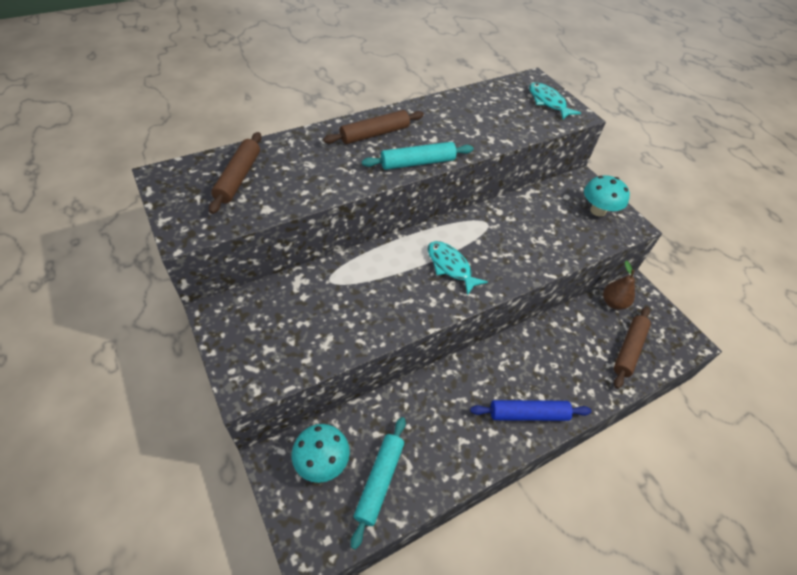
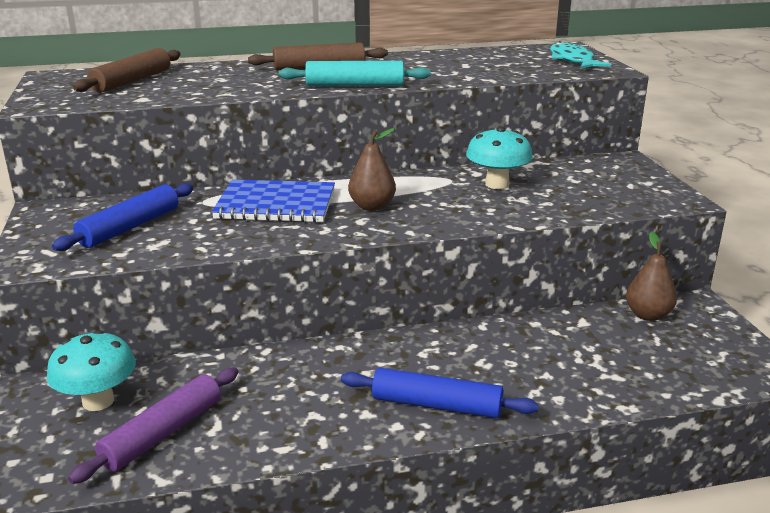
camera: 20 degrees right, 25 degrees down
(294, 324) = (130, 227): none -> blue rolling pin
(379, 481) = (163, 433): turquoise rolling pin -> purple rolling pin
(384, 275) = (276, 204): none -> blue notebook
(450, 266) = (372, 206): turquoise fish -> brown pear
(598, 211) = (629, 184): turquoise mushroom -> turquoise mushroom (497, 184)
(629, 349) = (650, 364): brown rolling pin -> none

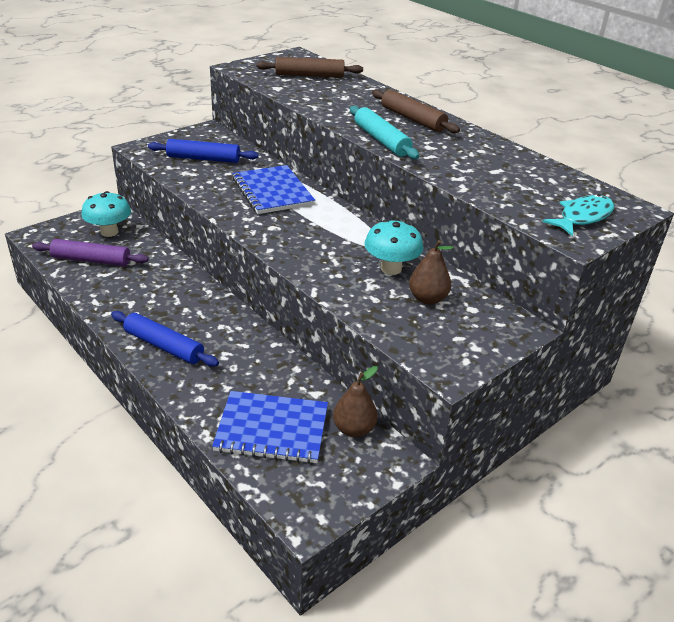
camera: 60 degrees right, 10 degrees up
(372, 206) = (299, 226): brown pear -> brown pear (427, 299)
(436, 405) = (164, 346): blue rolling pin -> blue rolling pin turned 45 degrees counterclockwise
(632, 361) = (272, 429): none -> blue notebook

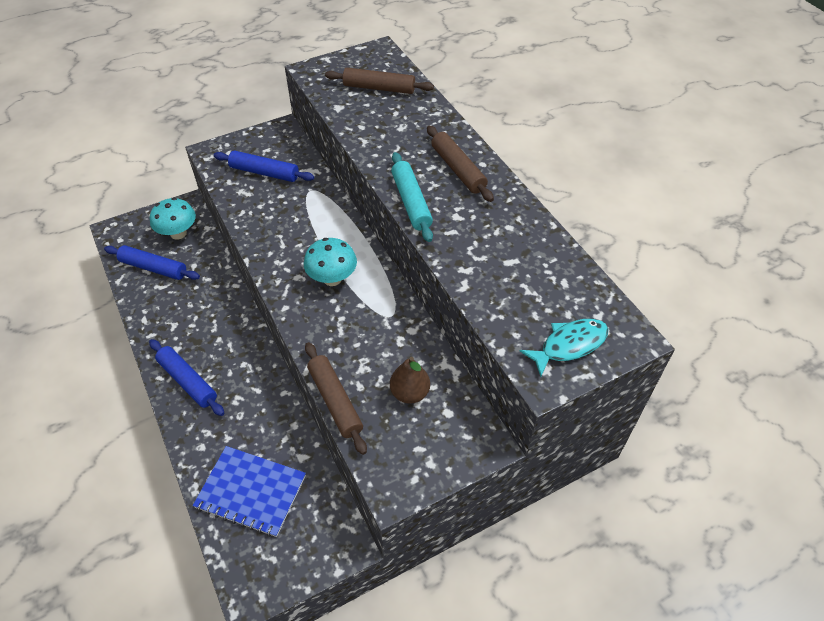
camera: 15 degrees right, 15 degrees up
(91, 260) = (153, 268): purple rolling pin -> blue rolling pin
(272, 192) = (314, 226): blue notebook -> none
(354, 429) = (321, 504): brown pear -> none
(355, 312) = (335, 401): none -> brown rolling pin
(391, 268) = (390, 347): turquoise mushroom -> turquoise mushroom (332, 278)

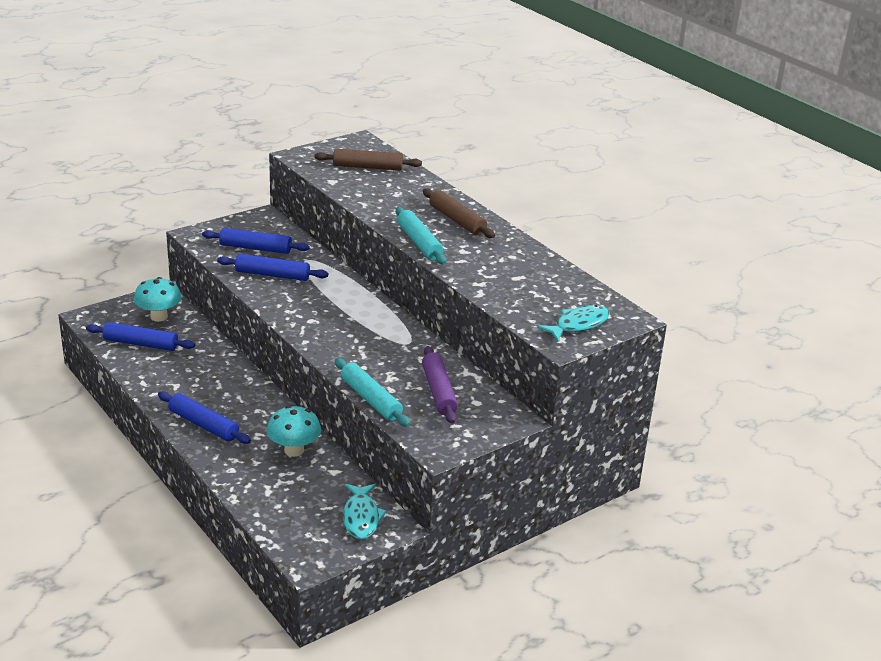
camera: 10 degrees left, 20 degrees down
(251, 492) = (290, 497): blue notebook -> none
(273, 210) = (272, 275): none -> blue rolling pin
(317, 528) = (361, 517): none -> turquoise fish
(332, 278) = (345, 320): turquoise mushroom -> turquoise mushroom (294, 450)
(335, 401) = (371, 399): brown rolling pin -> turquoise rolling pin
(409, 393) = (438, 391): brown pear -> purple rolling pin

